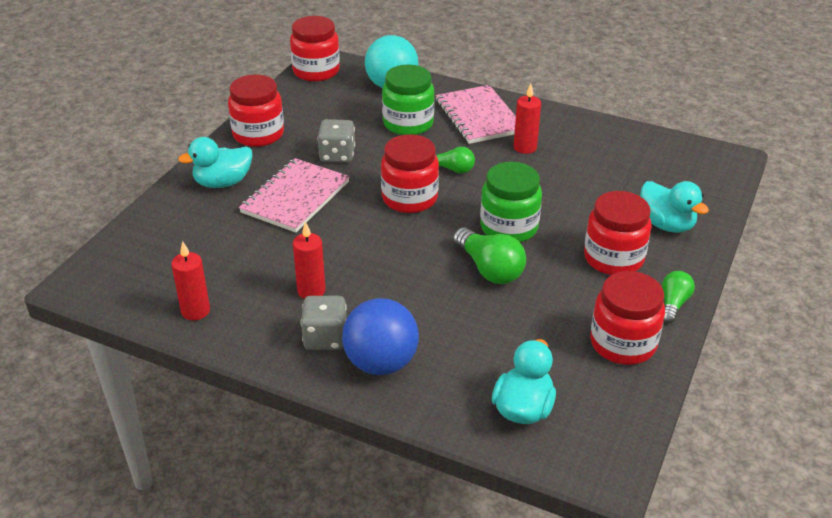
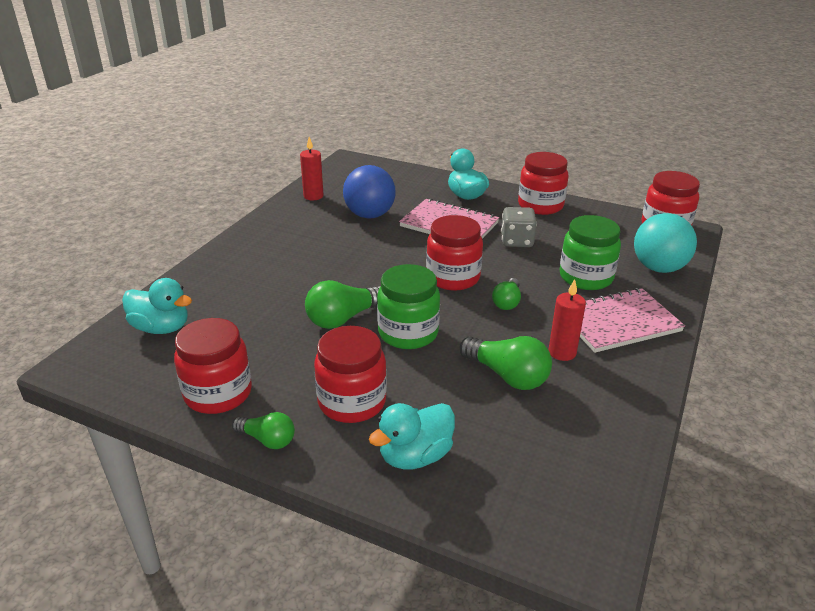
camera: 90 degrees right, 5 degrees down
(311, 291) = (327, 235): red candle -> none
(325, 338) = (272, 242): grey dice -> none
(381, 363) = (238, 264): blue ball -> blue ball (369, 215)
(561, 176) = (507, 376): none -> green light bulb

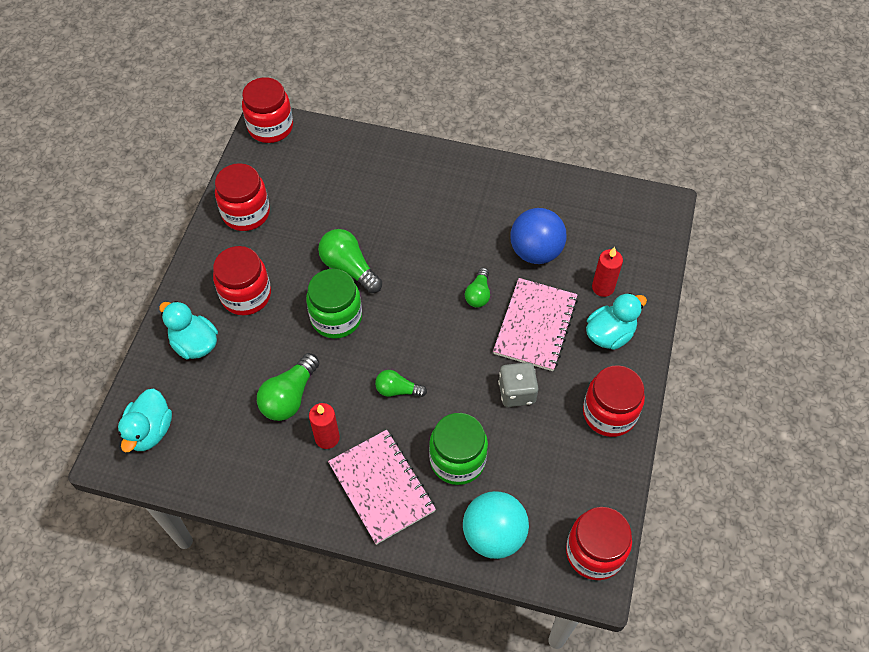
camera: 80 degrees right, 25 degrees up
(161, 328) = (316, 154): turquoise duck -> turquoise duck (150, 431)
(267, 440) = (203, 255): green light bulb -> green light bulb (478, 294)
(313, 196) = (562, 195): red candle -> red candle (603, 287)
(453, 277) = (431, 341): red jar -> red jar (270, 127)

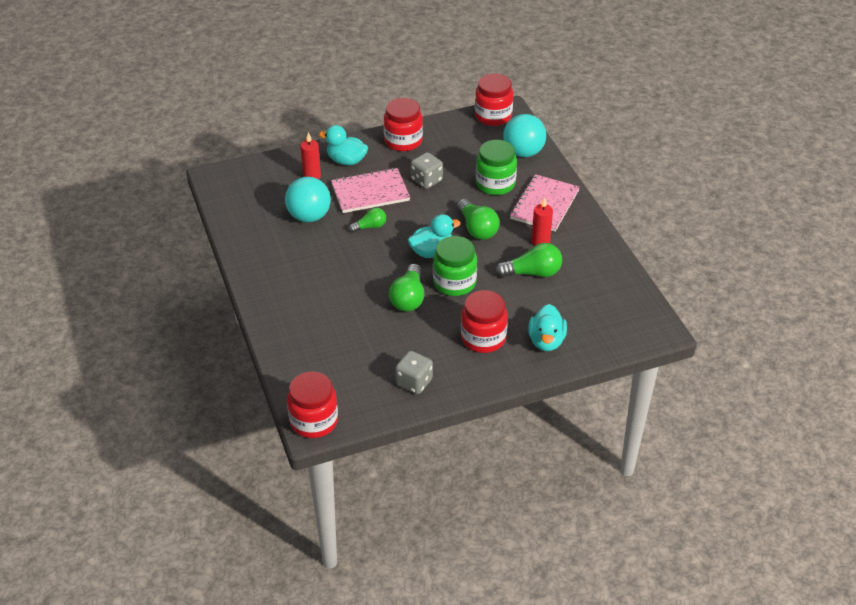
camera: 125 degrees left, 15 degrees down
(150, 431) = (625, 323): turquoise duck -> turquoise duck (432, 252)
(246, 213) = (414, 382): red jar -> grey dice
(397, 390) = (477, 229): green light bulb -> green light bulb, size x1.62
(535, 251) = (309, 216): blue ball -> turquoise ball

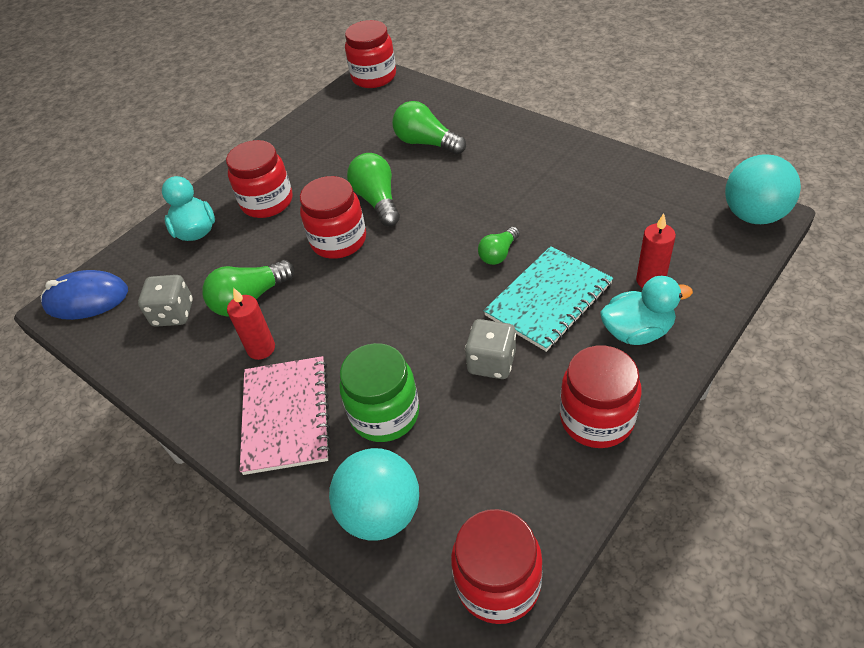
camera: 155 degrees right, 5 degrees up
(309, 216) = (585, 228): turquoise ball -> turquoise ball (753, 215)
(370, 192) = (548, 299): pink notebook -> turquoise notebook
(414, 382) = (310, 137): grey dice -> grey dice (173, 314)
(432, 252) = (394, 262): turquoise duck -> none
(454, 283) = (338, 240): green jar -> red jar
(477, 229) = (360, 323): green light bulb -> green light bulb (426, 143)
(640, 326) = (87, 299): none -> blue mouse

